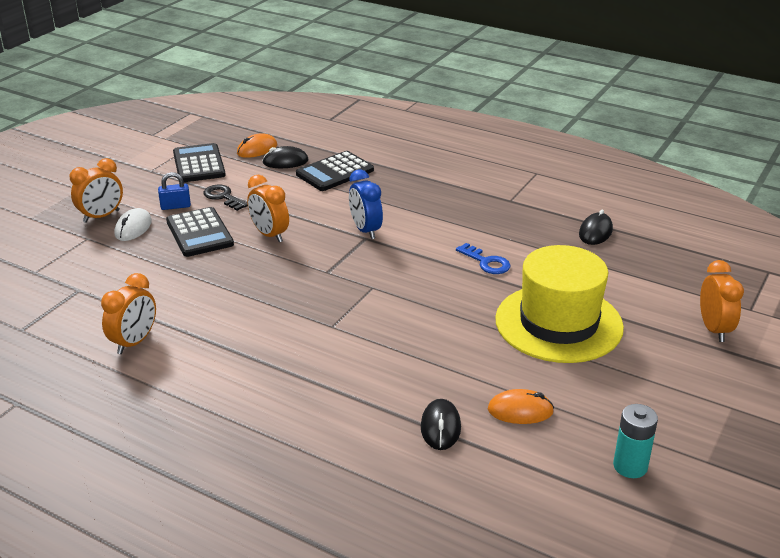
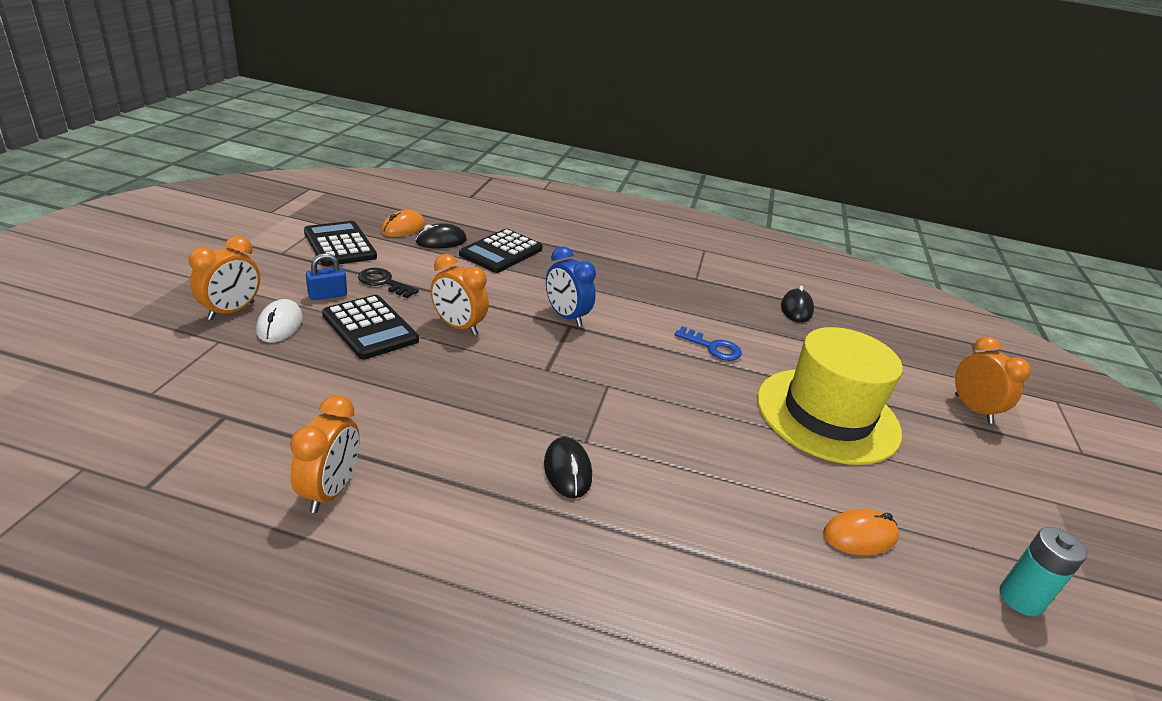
camera: 20 degrees left, 0 degrees up
(440, 427) = (787, 574): black mouse -> black mouse (567, 470)

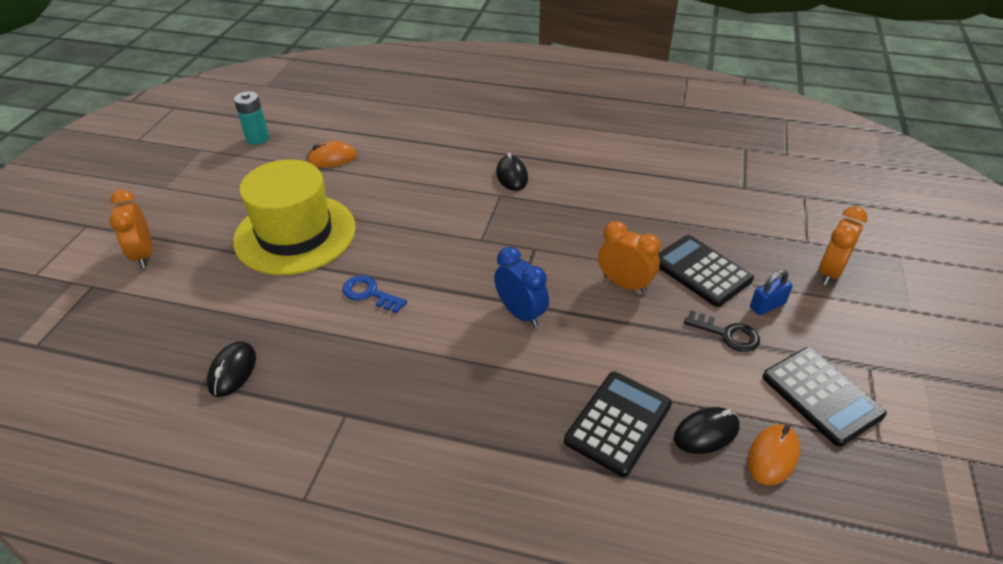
camera: 175 degrees left, 10 degrees up
(280, 325) = (777, 263): white mouse -> none
(330, 491) = (648, 154): orange clock -> none

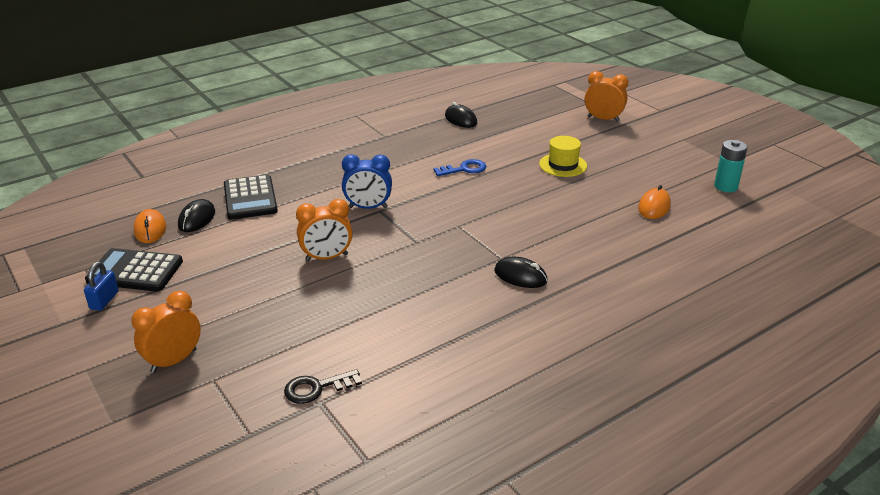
camera: 130 degrees right, 10 degrees down
(295, 234) = (563, 165): yellow hat -> yellow hat, size x0.48
(701, 271) = (282, 298): black calculator -> none
(727, 334) = (225, 269): black key -> black key (317, 388)
(767, 305) = (210, 303): blue padlock -> blue padlock (104, 300)
(829, 272) = (174, 361): orange clock -> orange clock turned 120 degrees counterclockwise

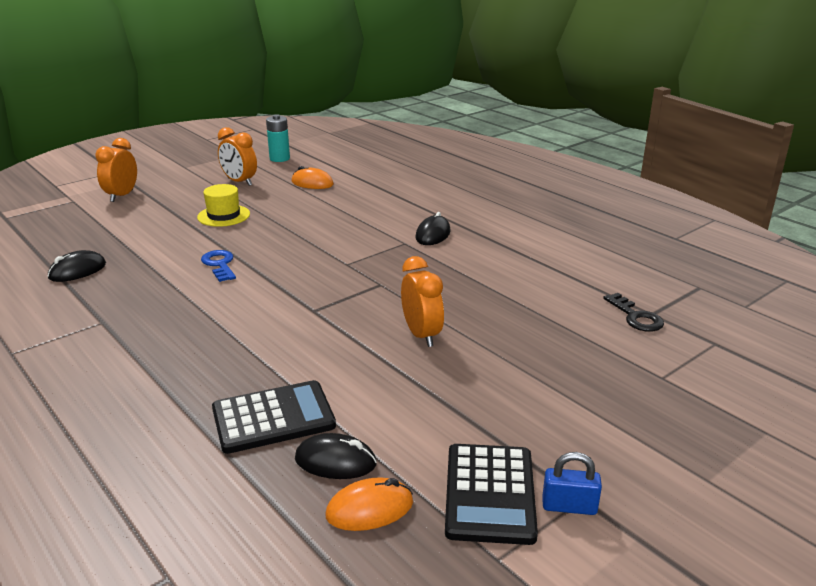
camera: 95 degrees left, 5 degrees down
(174, 361) = (651, 410): orange clock -> orange clock (239, 182)
(368, 207) = (306, 318): blue clock -> none

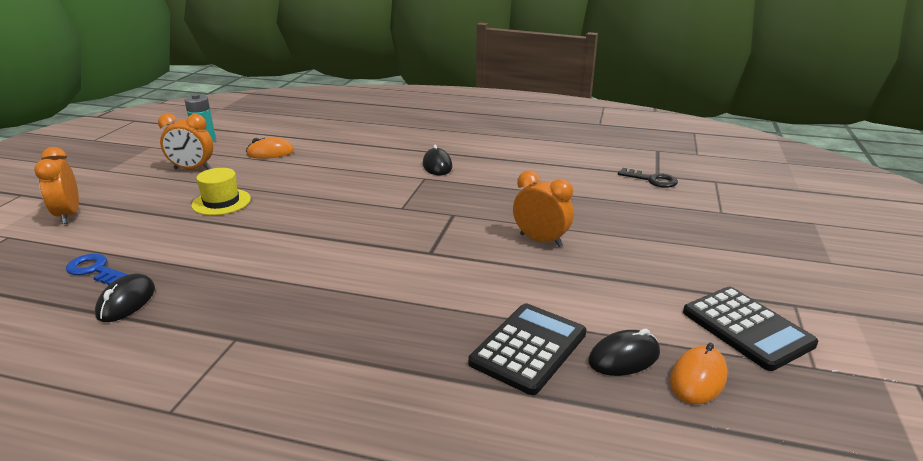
camera: 35 degrees left, 0 degrees up
(219, 265) = (284, 245): blue key -> blue key (95, 270)
(569, 506) = (797, 313): blue padlock -> none

